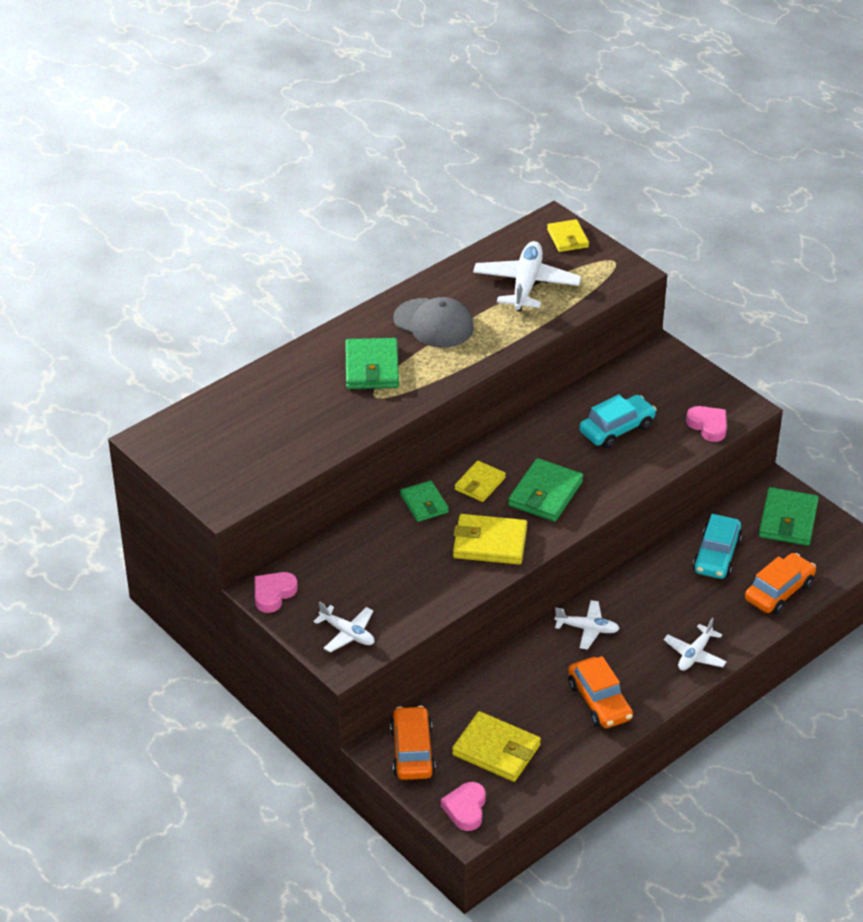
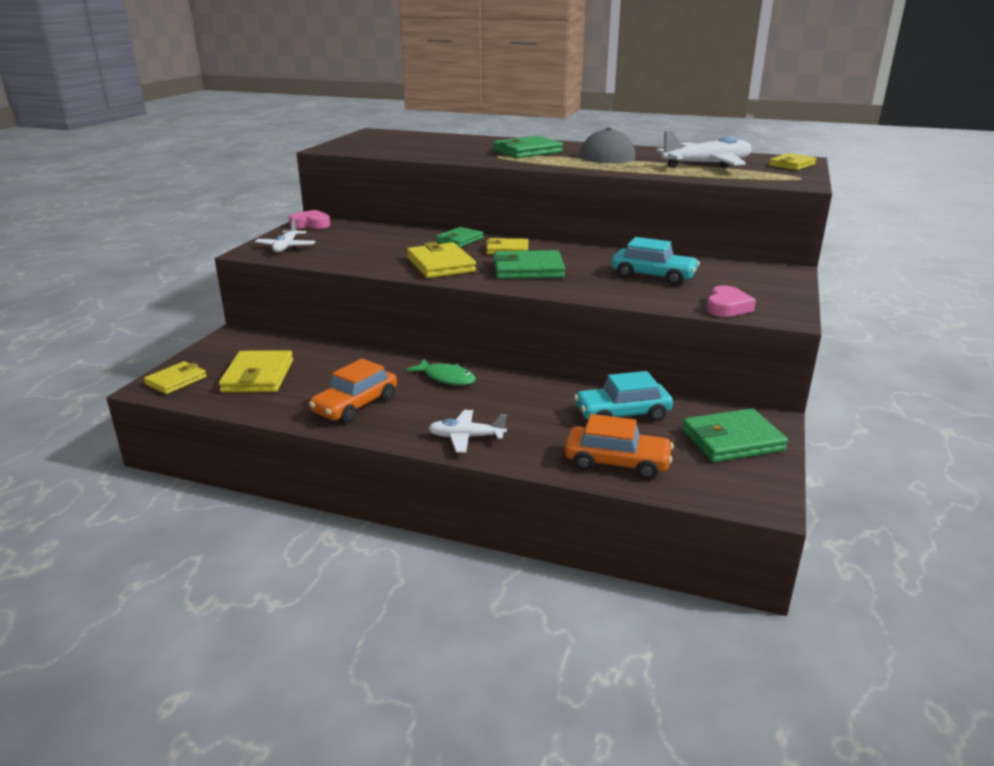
camera: 60 degrees right, 15 degrees down
(412, 751) = (236, 346): orange car -> none
(465, 809) = (176, 380): pink heart -> yellow wallet
(587, 629) = (446, 378): white plane -> green fish

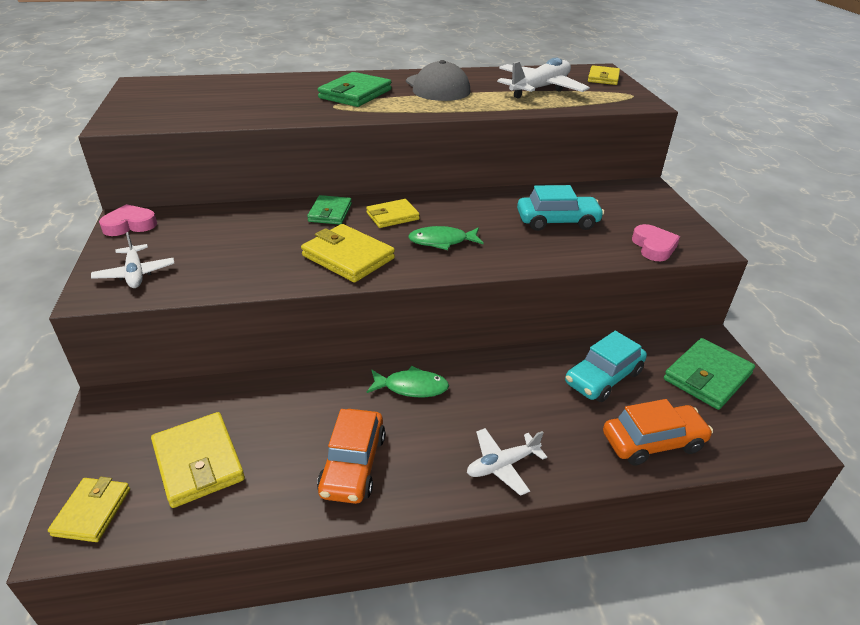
camera: 30 degrees left, 10 degrees up
(528, 270) = (442, 241): green wallet -> green fish

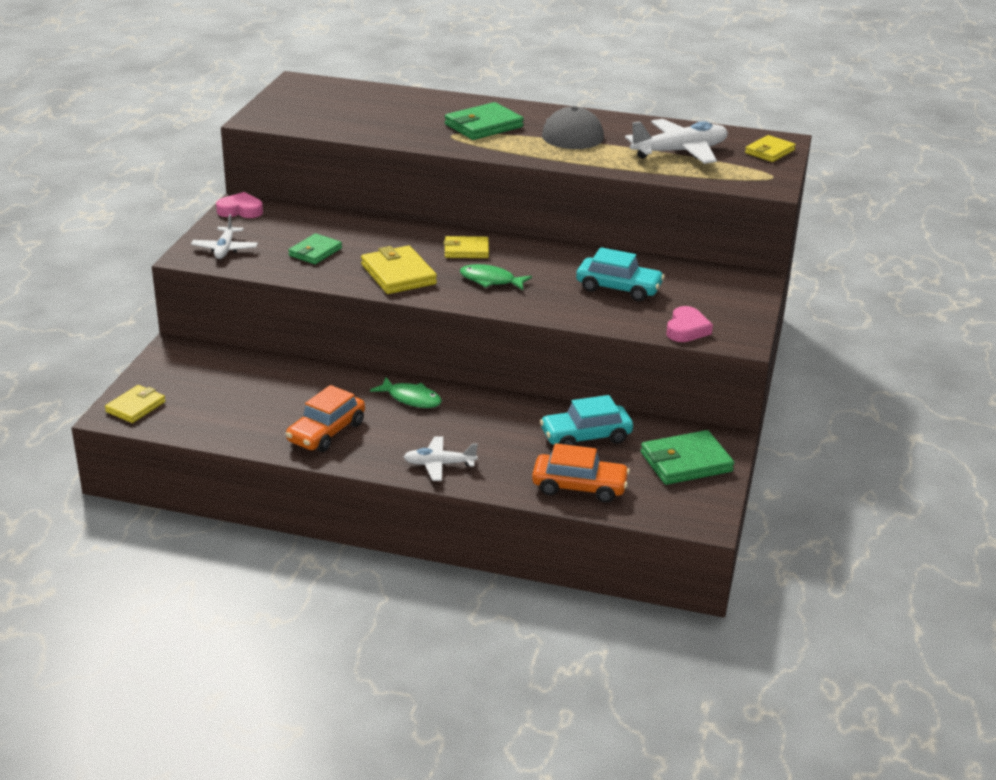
camera: 25 degrees right, 5 degrees down
(198, 462) = (218, 400): yellow wallet -> none
(330, 213) = (413, 235): green wallet -> green wallet (315, 252)

